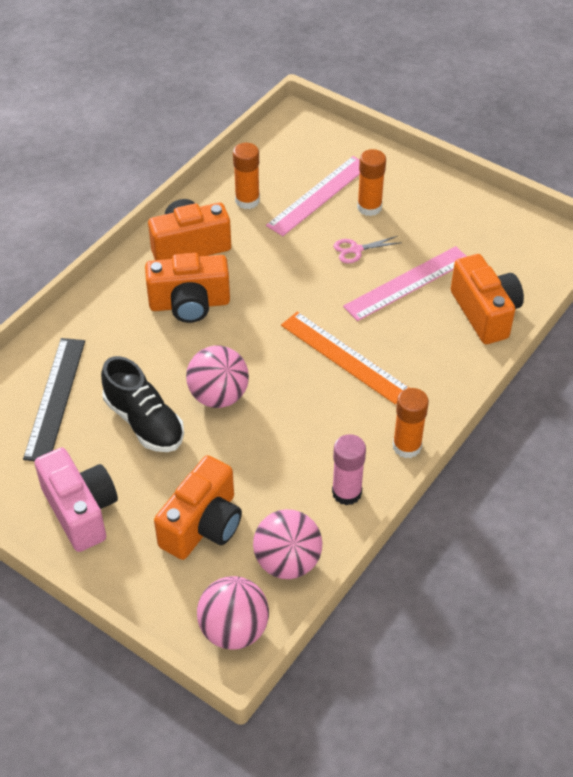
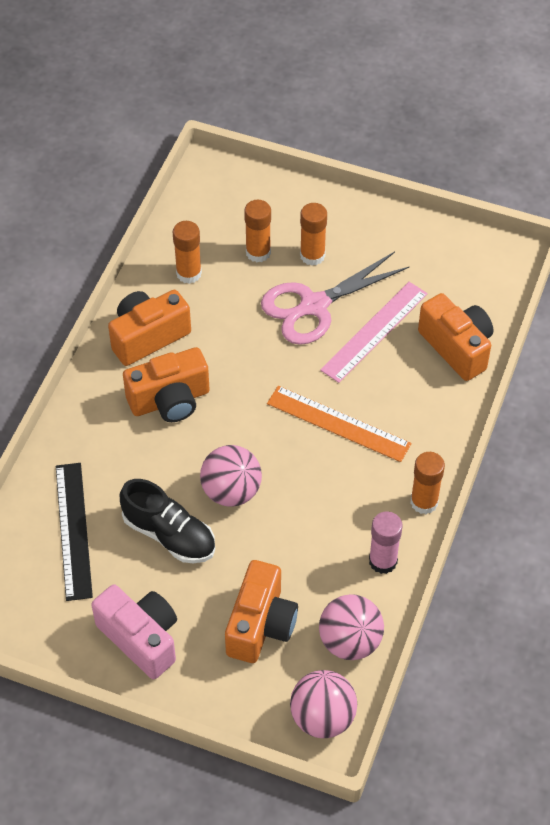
camera: 15 degrees left, 5 degrees up
(318, 195) = (258, 252): pink ruler -> orange glue stick
(356, 250) = (313, 306): pink scissors -> pink scissors, size x2.27

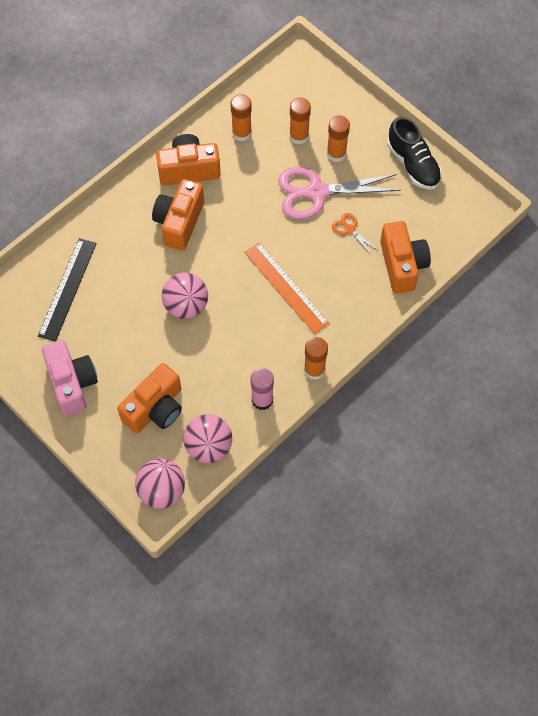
camera: 25 degrees right, 10 degrees up
(169, 534) = (128, 319): black shoe -> black shoe (413, 164)
(170, 400) = (179, 222): orange camera -> orange camera turned 105 degrees clockwise
(374, 331) = (349, 229): pink ruler -> orange scissors

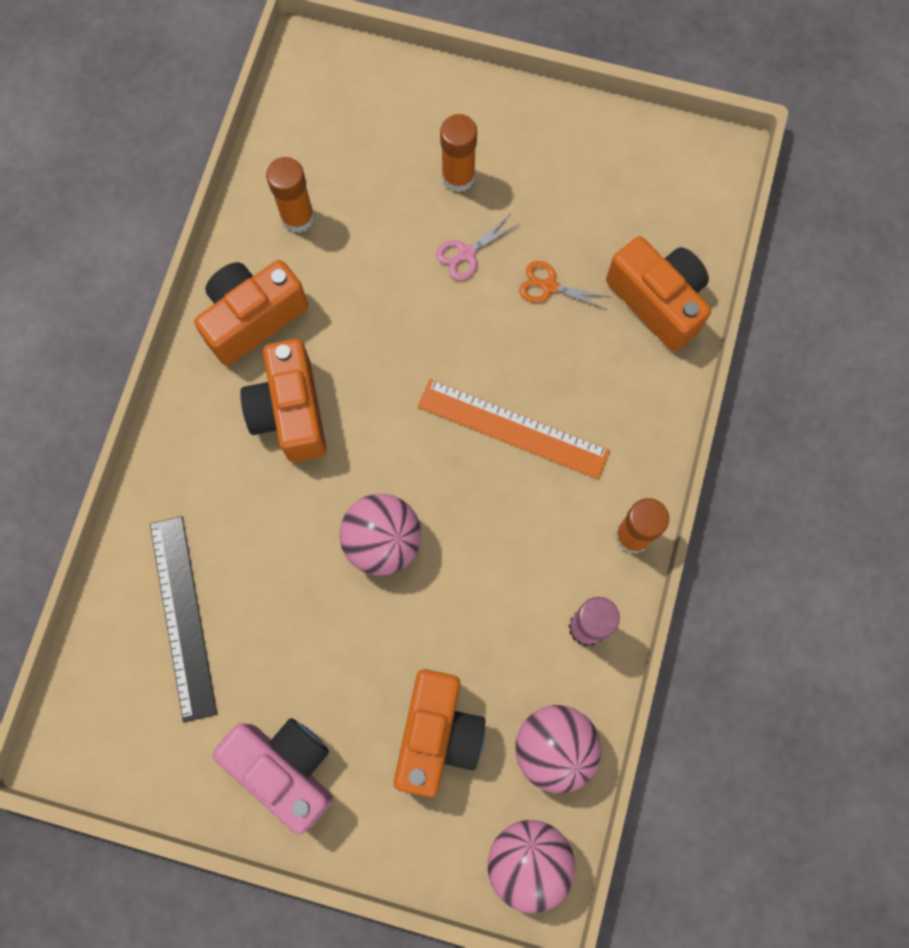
camera: 30 degrees left, 10 degrees up
(299, 136) = (386, 178): orange glue stick -> none
(316, 192) = (466, 254): pink scissors -> pink scissors, size x0.44
(413, 164) = (578, 136): black shoe -> none

